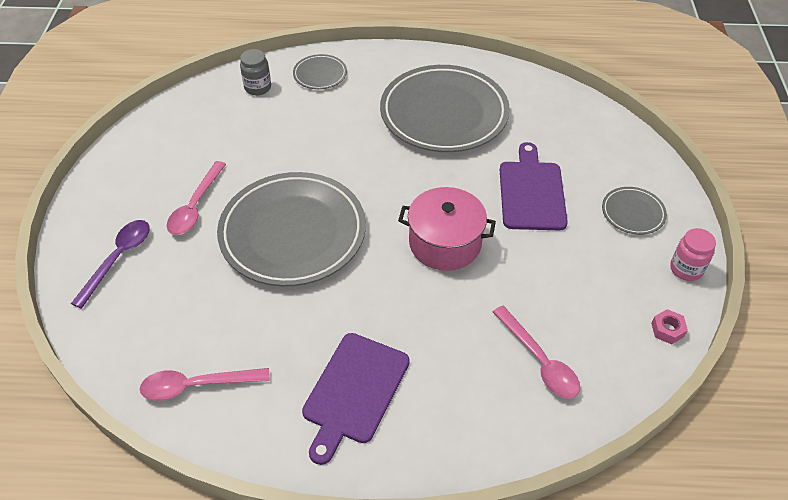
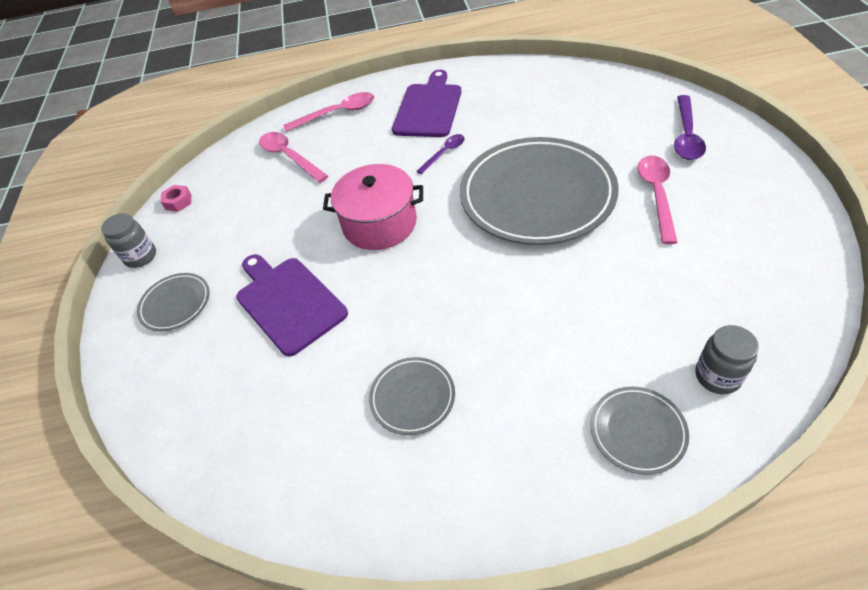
camera: 175 degrees right, 0 degrees up
(197, 385) = (545, 84): pink spoon -> pink spoon (337, 113)
(359, 310) = (444, 153): none -> purple spoon
(444, 113) = (412, 397): grey plate -> grey plate, size x0.44
(531, 192) = (288, 302): purple cutting board -> purple cutting board turned 150 degrees clockwise
(686, 269) = (141, 257): pink jar -> grey jar

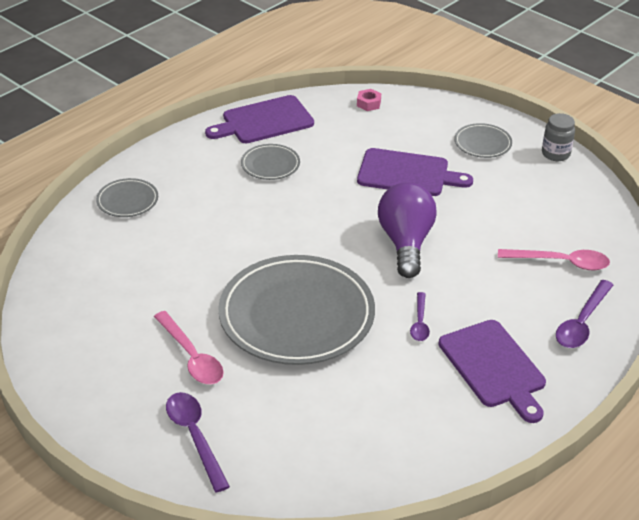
camera: 135 degrees right, 10 degrees down
(178, 202) = (595, 193): pink nut -> pink nut (368, 104)
(337, 113) = (582, 322): pink spoon -> purple spoon
(349, 496) = (264, 121): none -> purple cutting board
(379, 223) = (405, 243): pink pot -> purple light bulb
(717, 376) = (90, 244): grey jar -> none

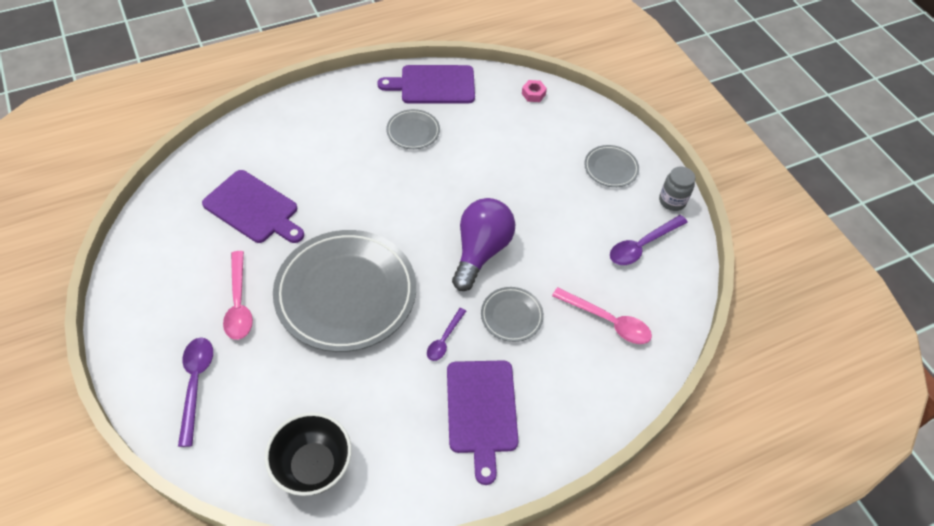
camera: 20 degrees right, 15 degrees up
(127, 201) = (278, 130): grey plate -> grey plate (511, 316)
(363, 463) = (313, 466): none -> black bowl
(407, 174) = (525, 179): purple cutting board -> purple cutting board (254, 209)
(582, 322) = (589, 393): purple spoon -> purple spoon (642, 245)

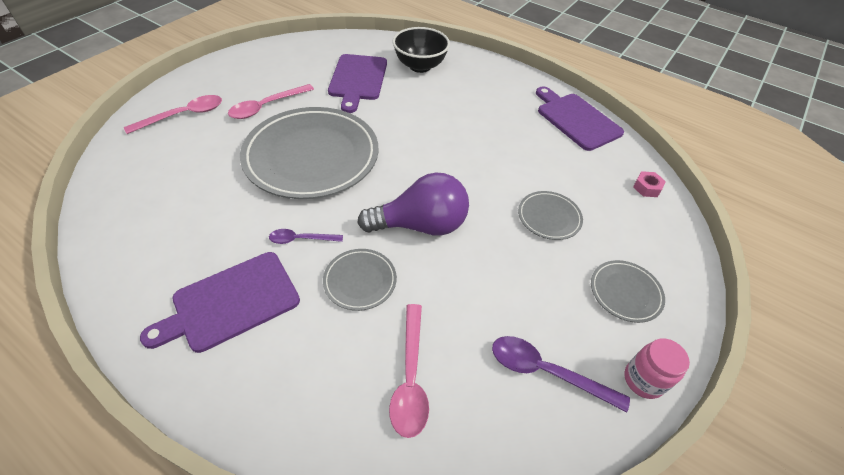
camera: 60 degrees right, 5 degrees down
(196, 384) = (183, 115): purple spoon -> pink spoon
(313, 466) = (129, 206): black bowl -> black bowl (420, 66)
(413, 131) = (512, 128): grey plate -> grey plate (549, 217)
(672, 201) = (643, 380): grey jar -> pink jar

